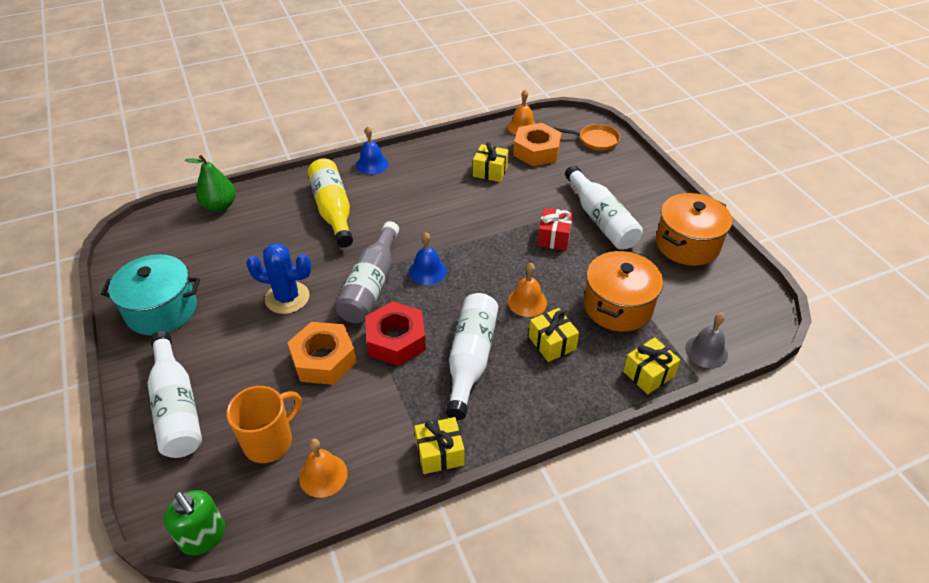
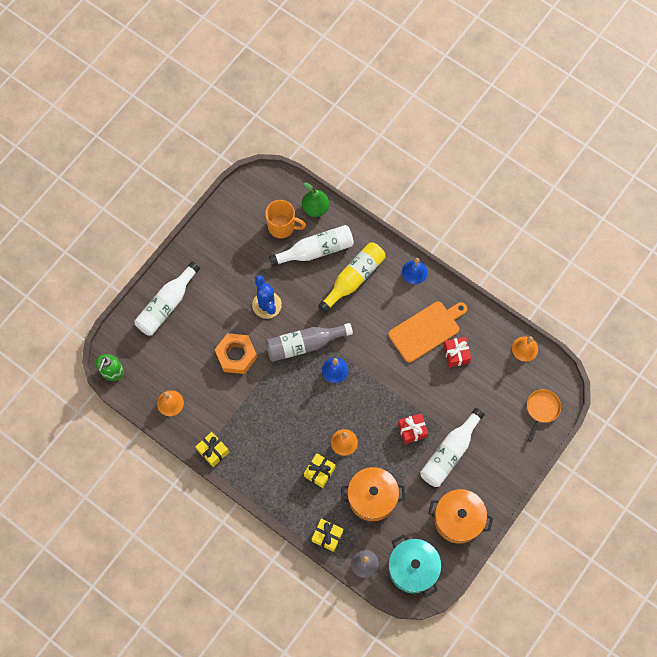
camera: 60 degrees right, 25 degrees up
(162, 310) = (219, 245): turquoise pot -> turquoise pot (413, 568)
(269, 441) = (173, 364): orange mug -> orange mug (282, 227)
(396, 340) = (271, 385): red nut -> none
(444, 181) = (426, 330): none -> orange cutting board
(470, 359) = (281, 433): white bottle -> white bottle (316, 250)
(490, 171) = (456, 354): yellow gift -> red gift
(536, 151) = (500, 374): orange nut -> none
(595, 140) = (542, 409): orange pan -> orange pan turned 135 degrees counterclockwise

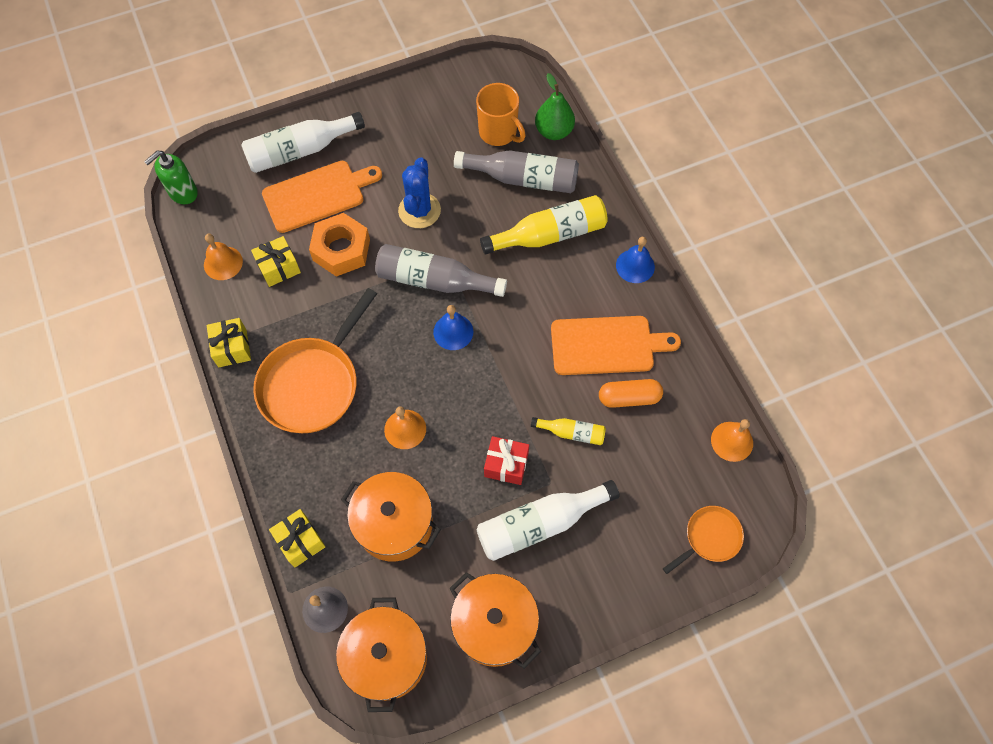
camera: 30 degrees right, 5 degrees down
(198, 328) = (317, 195): none -> orange cutting board
(274, 445) = (313, 383): none -> orange pan
(316, 250) = (523, 179): white bottle -> grey bottle
(319, 472) = (347, 450): yellow gift -> yellow gift (279, 268)
(413, 568) = (386, 657): turquoise pot -> orange pot
(436, 392) = (571, 433): none -> yellow bottle
(456, 354) = (629, 397): red gift -> orange capsule

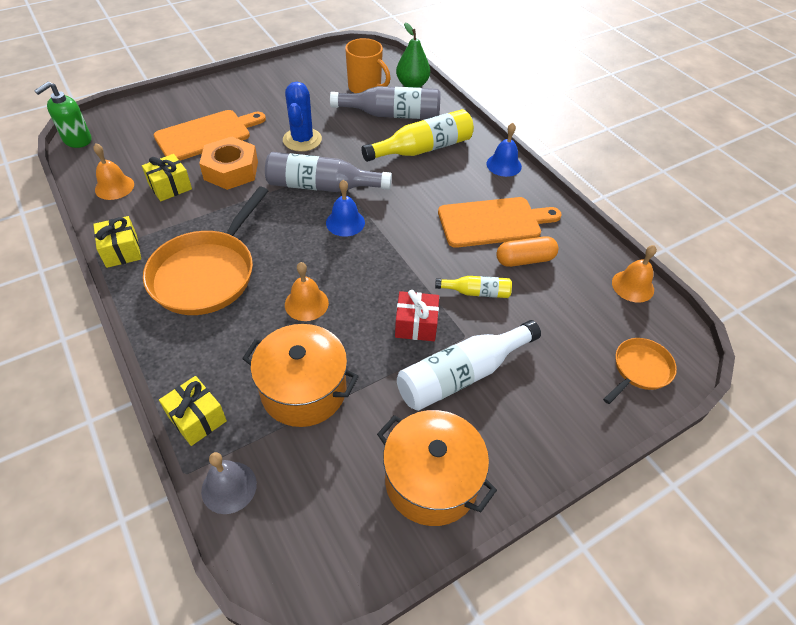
camera: 10 degrees left, 15 degrees down
(300, 151) = (190, 107): white bottle -> none
(386, 657) = (308, 533): orange pot -> none

